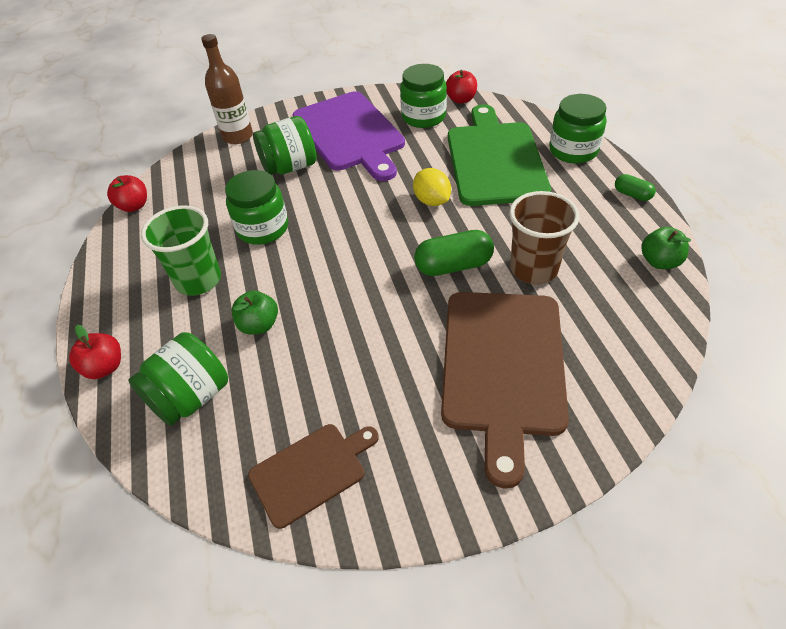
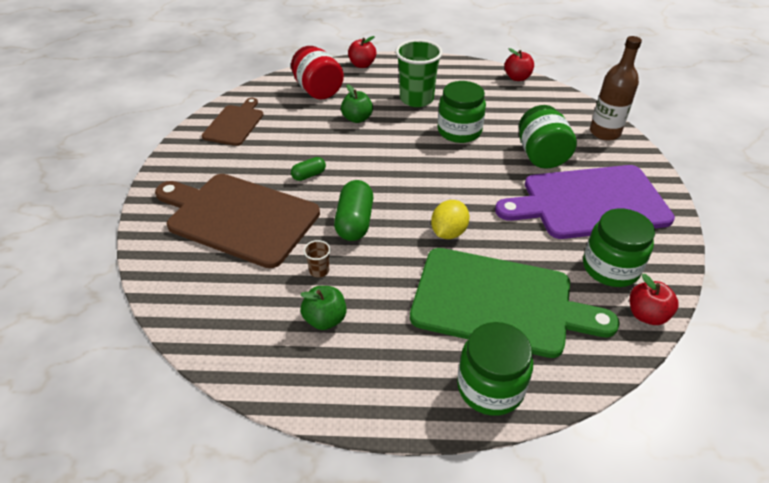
camera: 105 degrees right, 5 degrees down
(191, 397) = (318, 90): green jar -> red jar
(311, 471) = (235, 124): brown cutting board -> brown cutting board turned 150 degrees counterclockwise
(432, 201) = (448, 232): yellow lemon -> yellow lemon turned 45 degrees counterclockwise
(533, 269) = (319, 271): brown cup -> brown cup, size x0.43
(632, 194) = (378, 405): green capsule -> green capsule (309, 175)
(659, 261) = (267, 371): green apple -> green apple (325, 319)

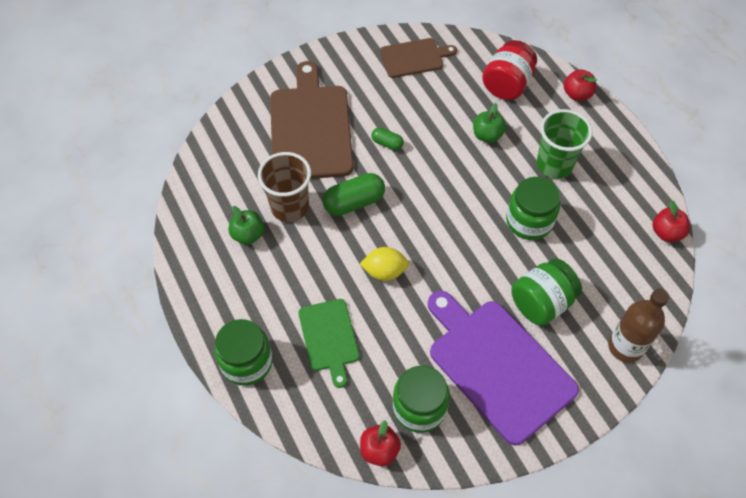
camera: 60 degrees right, 15 degrees up
(319, 271) = (290, 207): brown cup -> brown cup, size x2.33
(499, 302) = (329, 338): green cutting board -> green cutting board, size x0.55

